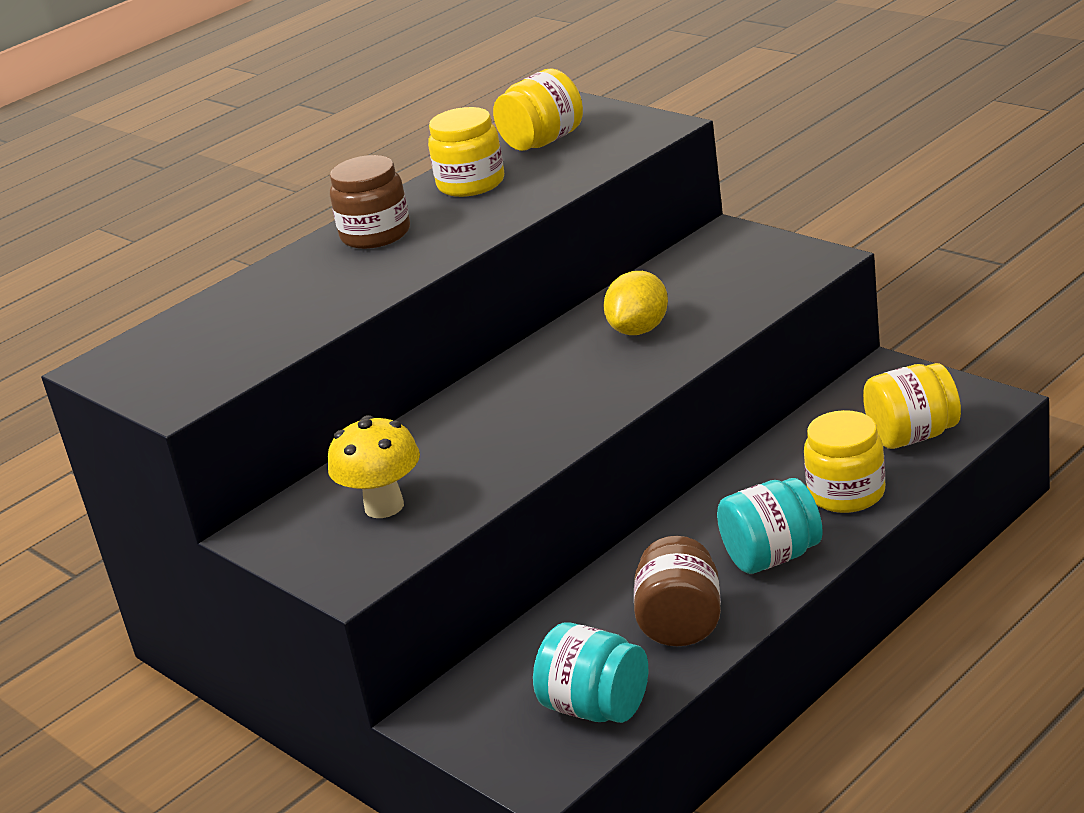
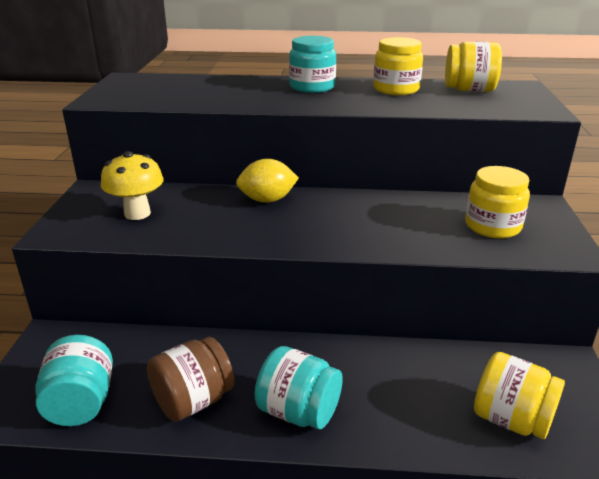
camera: 45 degrees right, 0 degrees up
(375, 234) = (312, 87): brown jar -> turquoise jar
(639, 330) = (397, 219): yellow lemon -> yellow lemon (267, 200)
(846, 493) = (406, 416): yellow jar -> yellow jar (492, 226)

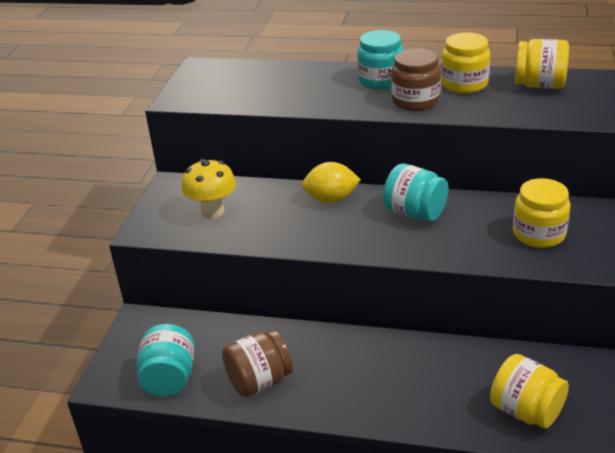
camera: 10 degrees right, 5 degrees up
(298, 411) = (345, 395): turquoise jar -> turquoise jar (415, 213)
(351, 100) = (415, 101): none -> brown jar

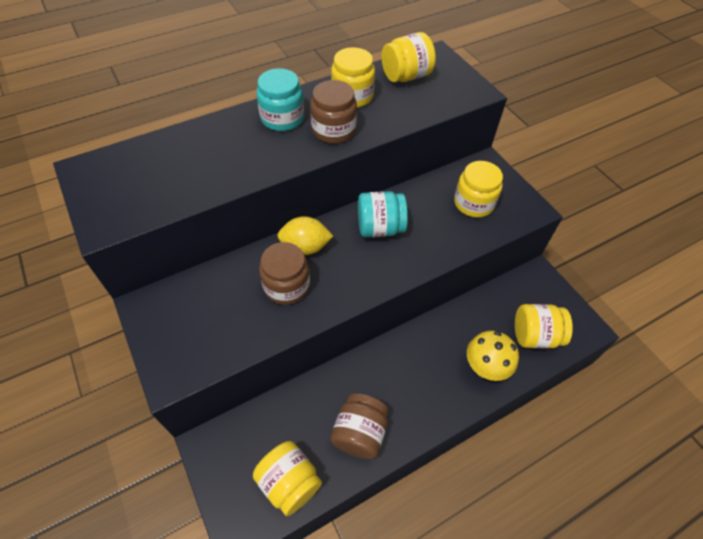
camera: 45 degrees left, 20 degrees up
(169, 378) = (289, 483): turquoise jar -> yellow jar
(213, 212) = (217, 316): yellow mushroom -> yellow mushroom (484, 368)
(285, 217) = (287, 286): none -> brown jar
(331, 199) = (305, 247): yellow lemon -> yellow lemon turned 45 degrees clockwise

